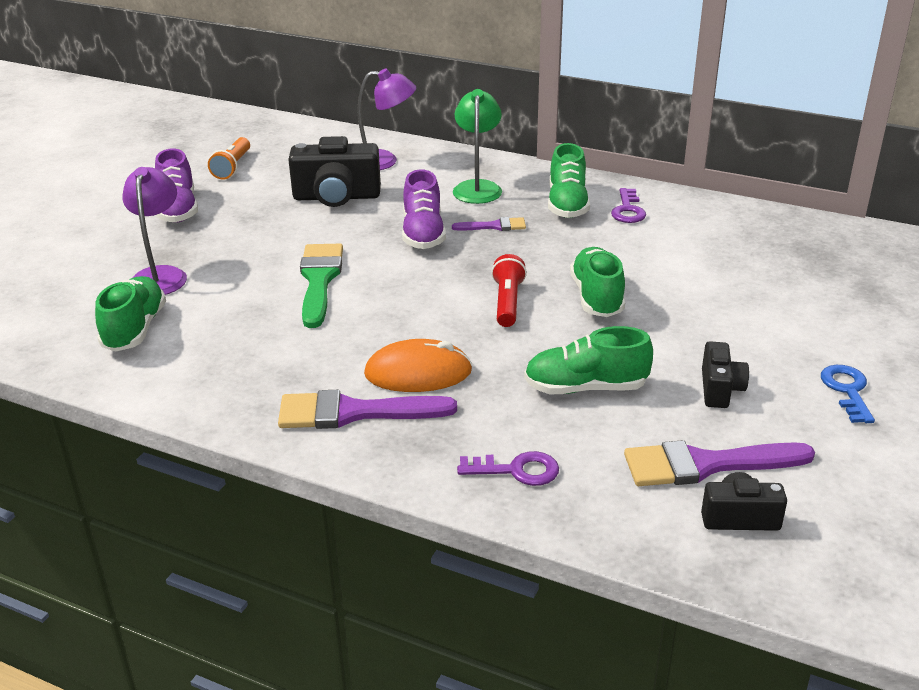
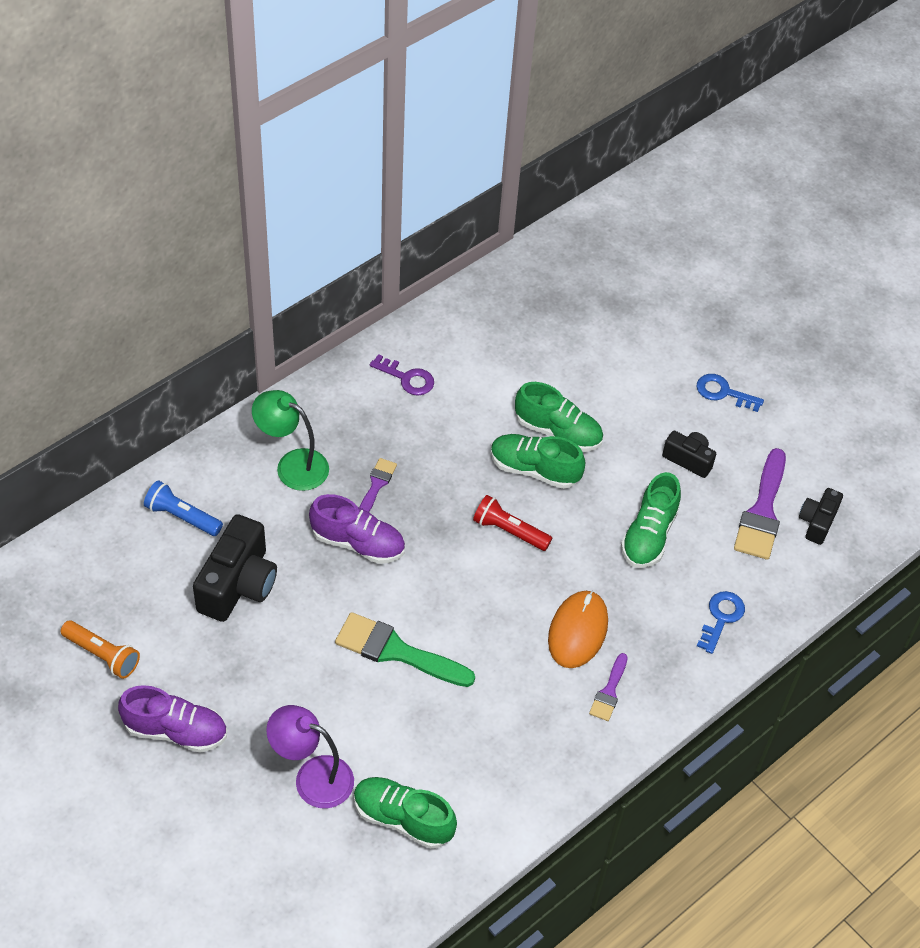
camera: 70 degrees left, 20 degrees up
(354, 412) = (609, 691): purple brush -> purple brush, size x0.54
(384, 161) = (182, 516): purple lamp -> blue flashlight
(517, 470) = (721, 618): purple key -> blue key
(567, 204) = (370, 415): green shoe -> green shoe (558, 432)

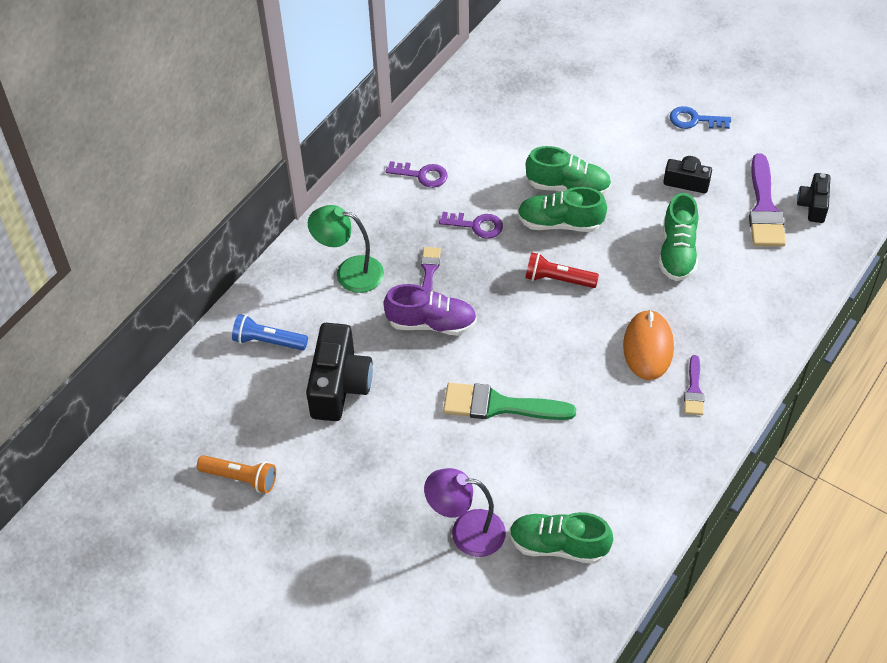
camera: 10 degrees left, 0 degrees up
(176, 731) = (330, 525): purple shoe -> none
(444, 449) = (476, 225): none -> purple key
(721, 618) = (764, 304): blue key -> none

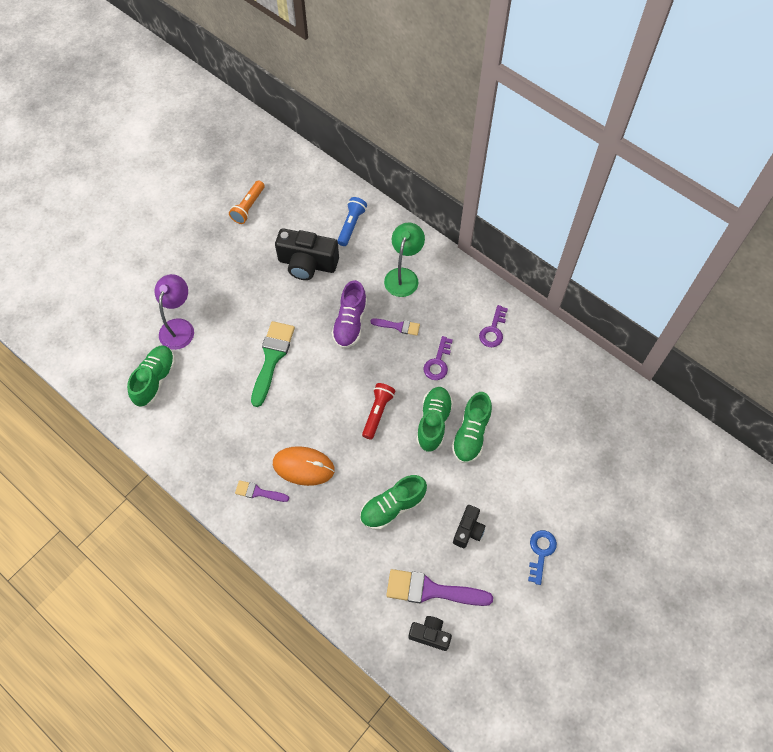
camera: 95 degrees right, 10 degrees up
(677, 252) = (392, 507): green shoe -> green shoe turned 45 degrees counterclockwise

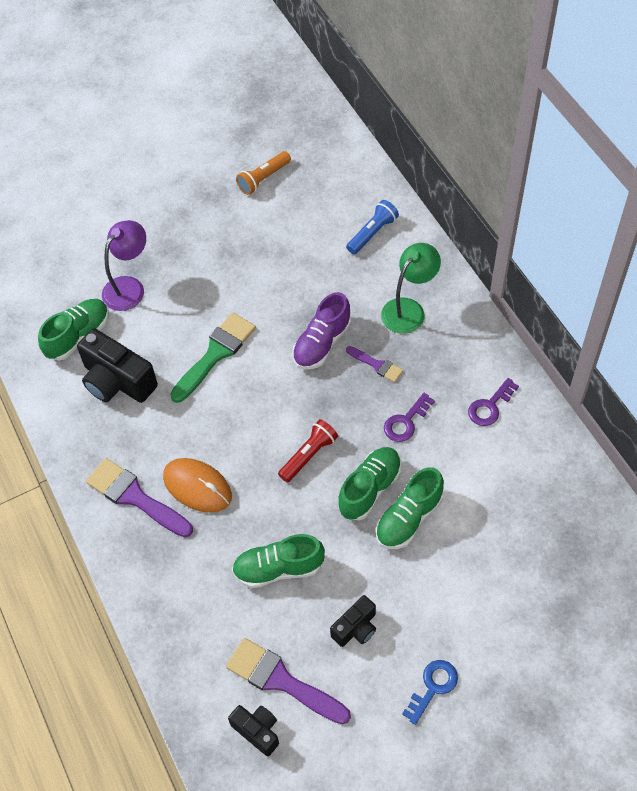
camera: 25 degrees right, 5 degrees down
(258, 492) = (135, 497): purple brush -> purple brush, size x1.85
(307, 264) = (302, 261): black camera -> black camera (117, 381)

